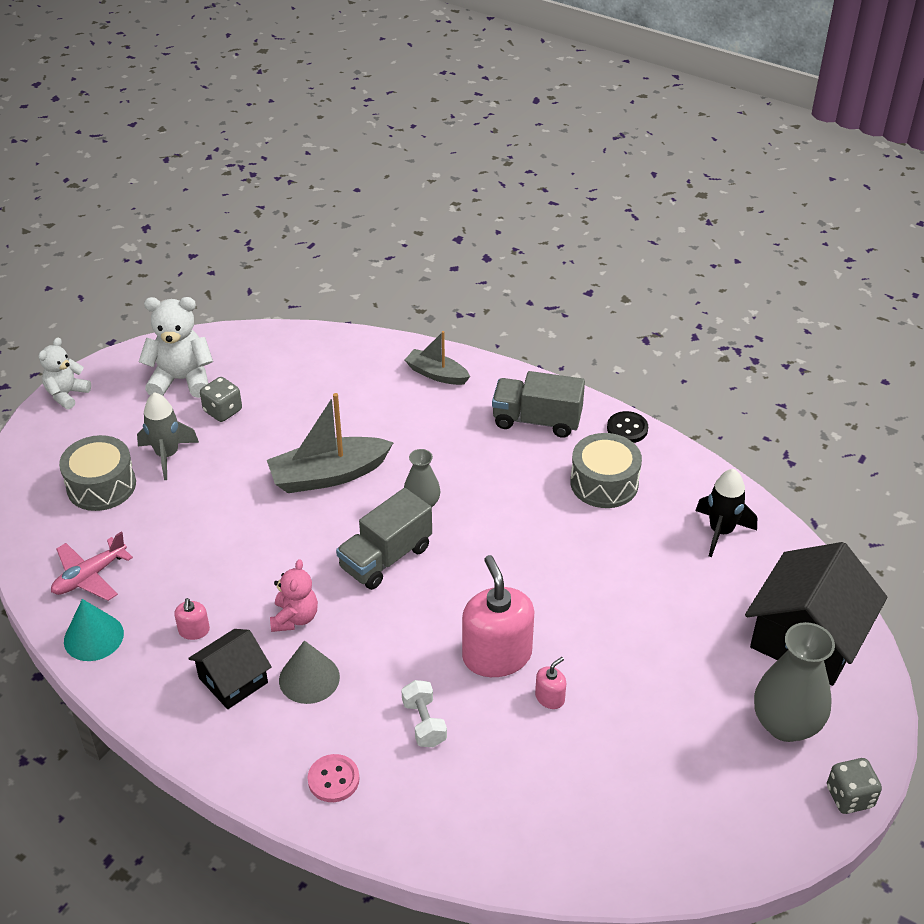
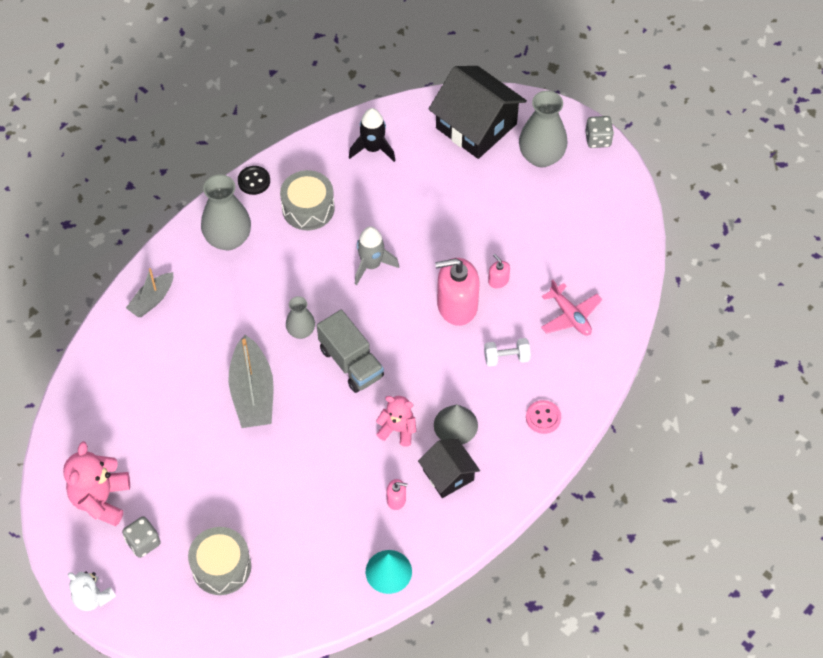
camera: 80 degrees left, 15 degrees up
(90, 576) = (324, 575): pink plane -> pink plane (570, 316)
(167, 455) = (197, 513): grey rocket -> grey rocket (371, 265)
(181, 380) = (101, 499): white teddy bear -> pink teddy bear
(223, 411) = (152, 467): grey dice -> grey dice (143, 542)
(537, 420) = (228, 238): grey truck -> grey vase

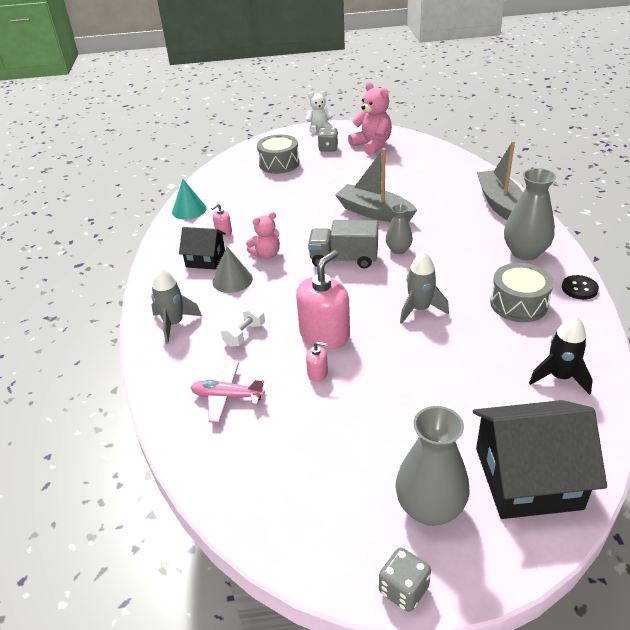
camera: 135 degrees right, 20 degrees down
(152, 300) = (499, 203): grey boat -> grey boat, size x1.68
(543, 417) = (174, 324): pink button -> grey rocket

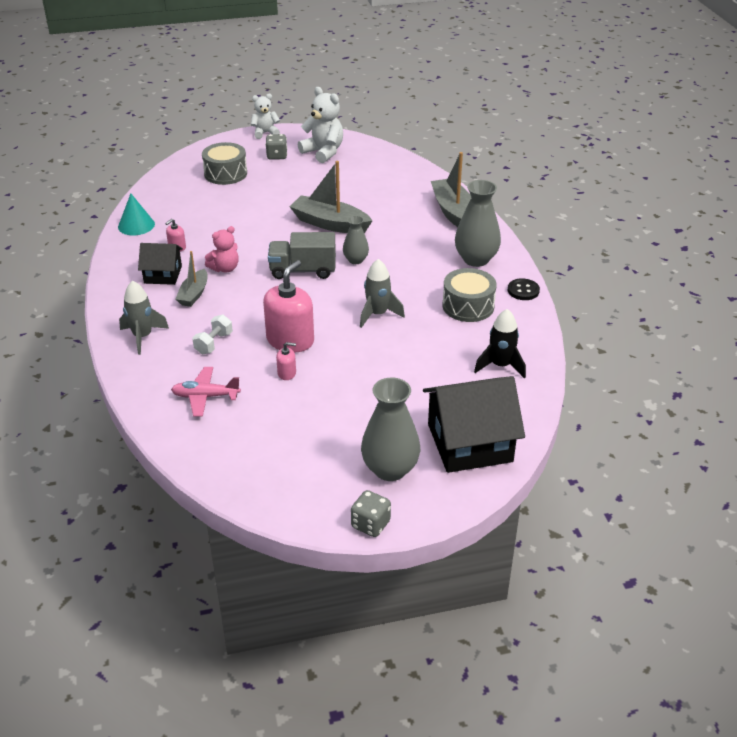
camera: 10 degrees left, 0 degrees up
(232, 280) = (194, 294): grey cone -> grey boat
(372, 145) = (323, 152): pink teddy bear -> white teddy bear

